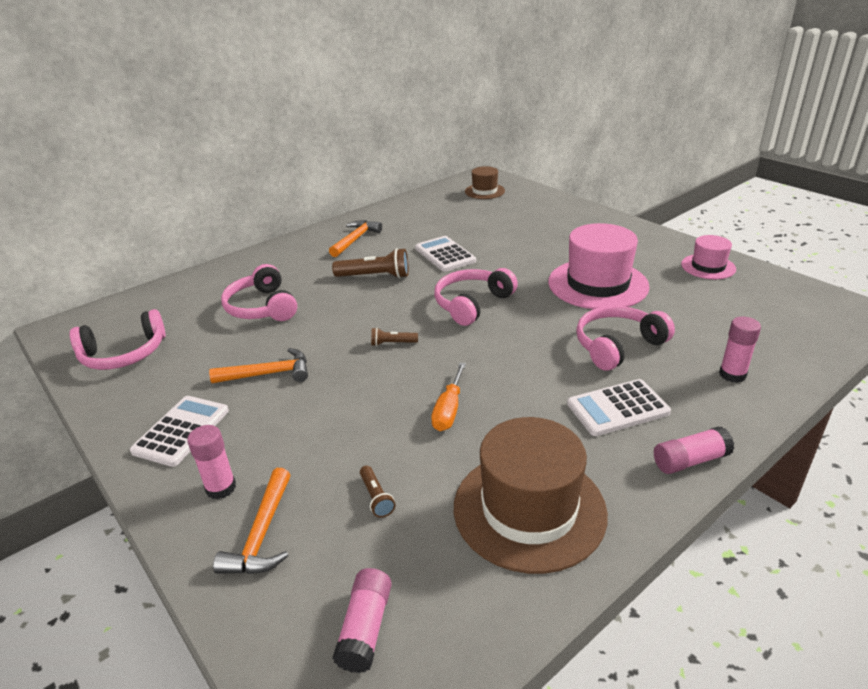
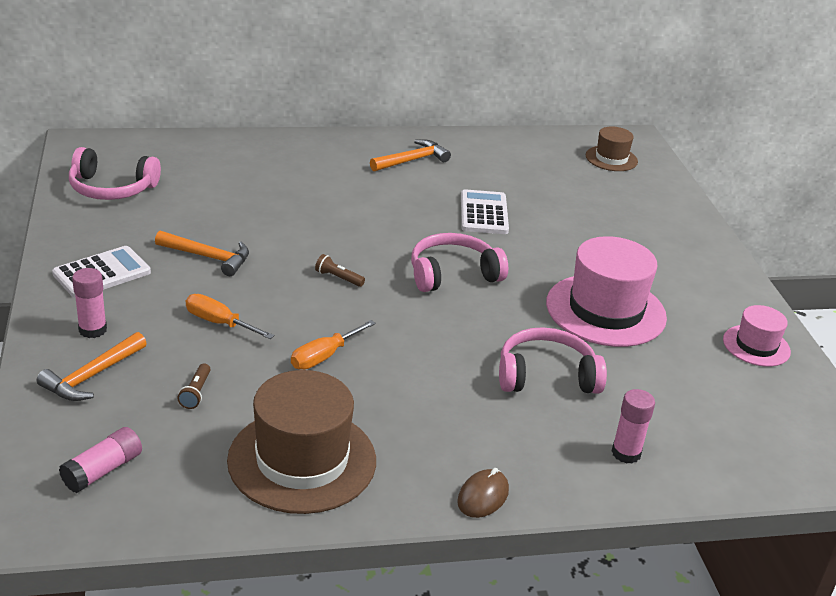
camera: 25 degrees right, 0 degrees up
(262, 307) = (258, 194): pink headphones -> none
(333, 424) = (219, 323): none -> orange screwdriver
(375, 276) = (390, 207): brown flashlight -> none
(617, 408) = (473, 426): white calculator -> none
(690, 460) = (483, 496): pink glue stick -> brown mouse

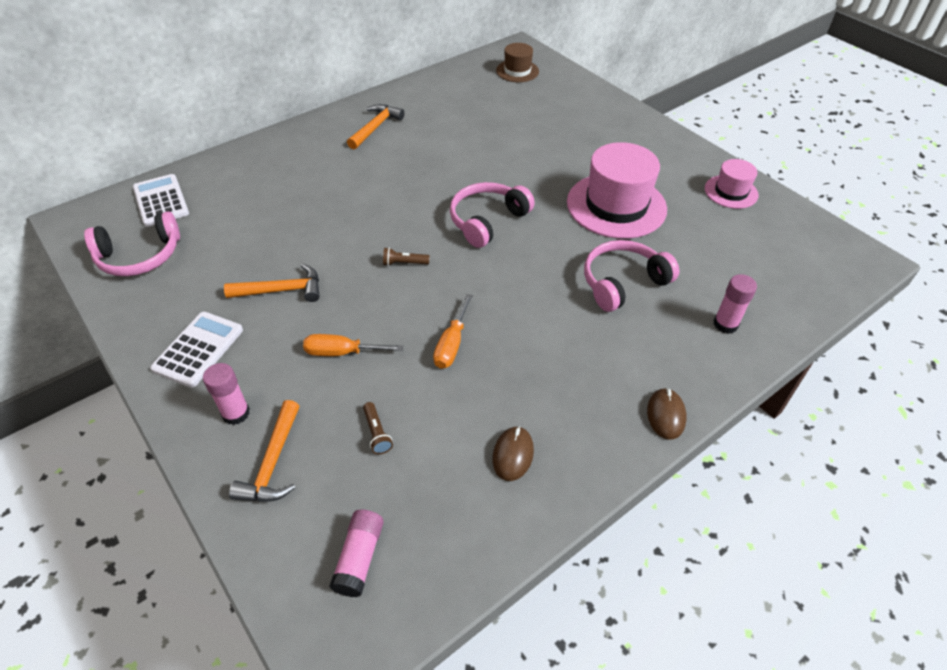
camera: 25 degrees left, 15 degrees up
(302, 460) = (513, 454): brown hat -> brown mouse
(484, 213) = (466, 155): white calculator -> white calculator (161, 201)

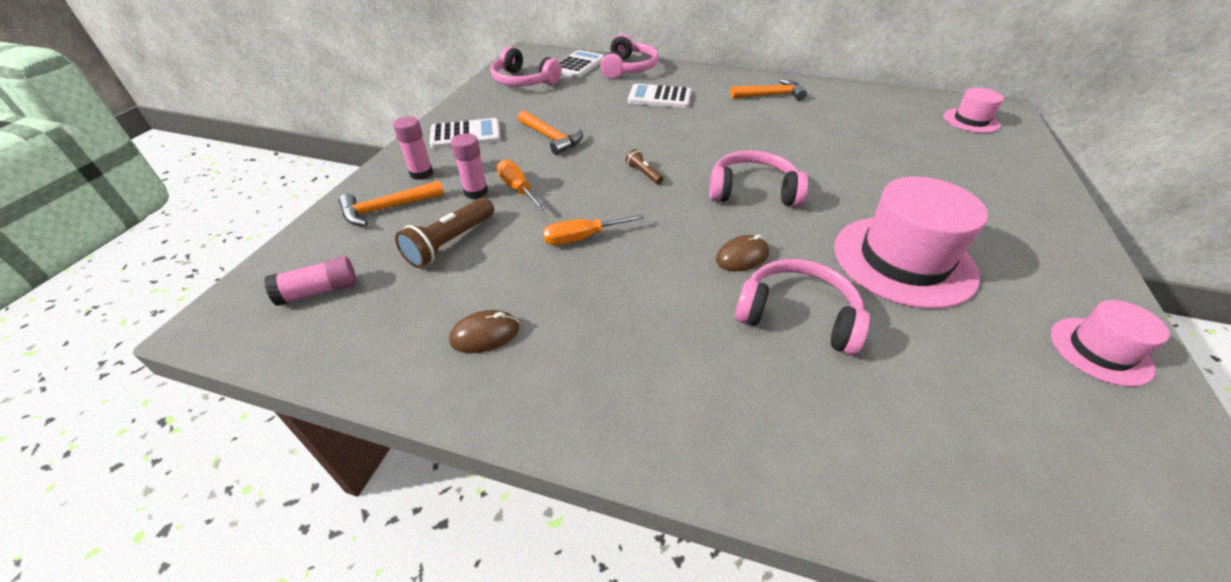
camera: 55 degrees right, 5 degrees down
(217, 173) = (628, 68): none -> pink headphones
(298, 186) = (659, 97): none -> white calculator
(377, 433) = (450, 242): brown flashlight -> brown flashlight, size x1.87
(517, 71) = (971, 120): brown hat -> pink hat
(666, 415) = (640, 443): brown mouse -> brown mouse (742, 256)
(725, 324) = (854, 446): pink glue stick -> pink glue stick (476, 192)

